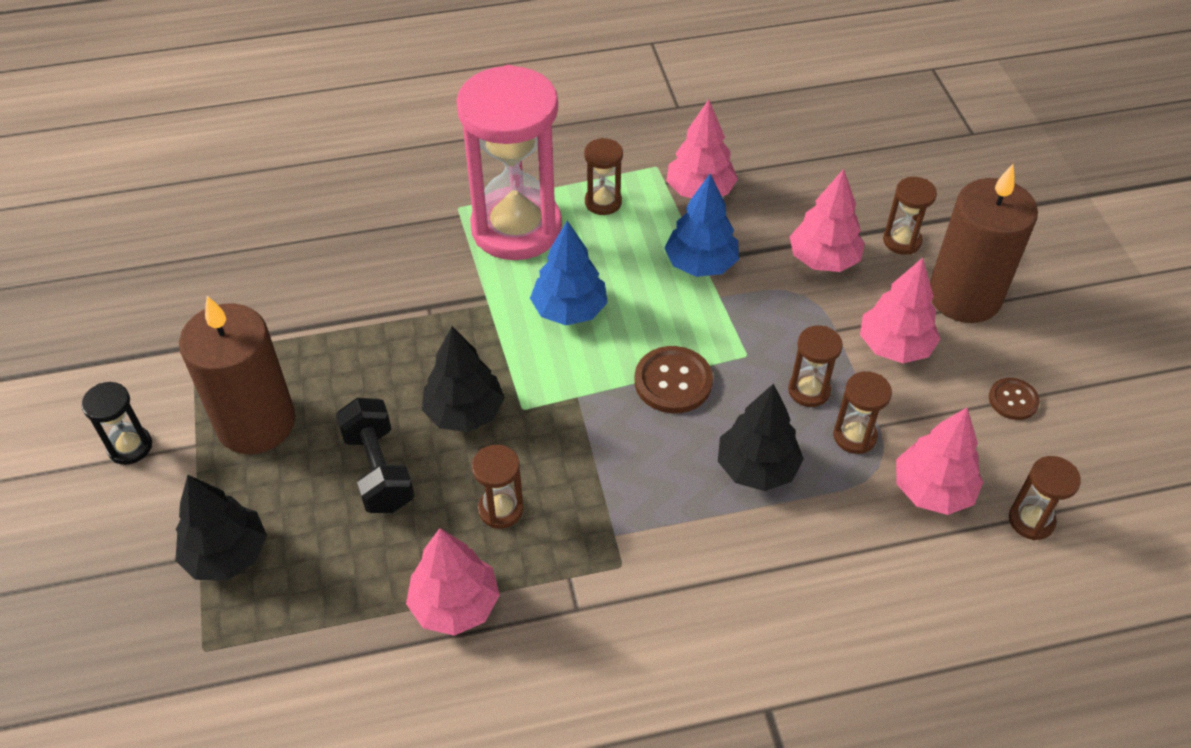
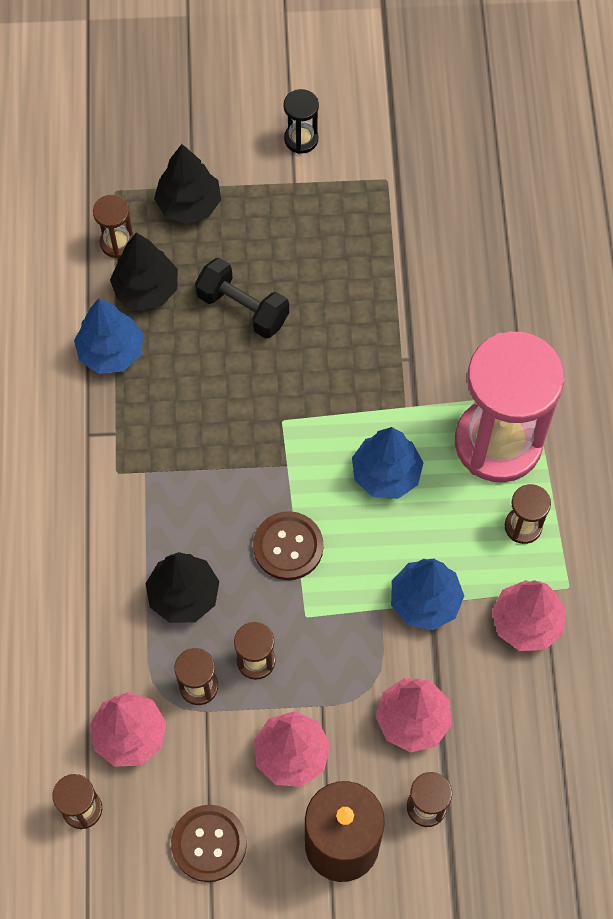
camera: 100 degrees right, 15 degrees up
(256, 423) = (307, 224): brown candle -> none
(378, 470) = (243, 308): black dumbbell -> black dumbbell turned 45 degrees clockwise
(455, 605) = (111, 351): pink tree -> blue tree
(464, 412) = (287, 376): black tree -> black tree (146, 289)
(500, 509) = (187, 392): brown hourglass -> brown hourglass (117, 243)
(1013, 400) = (209, 843): brown button -> brown button, size x1.62

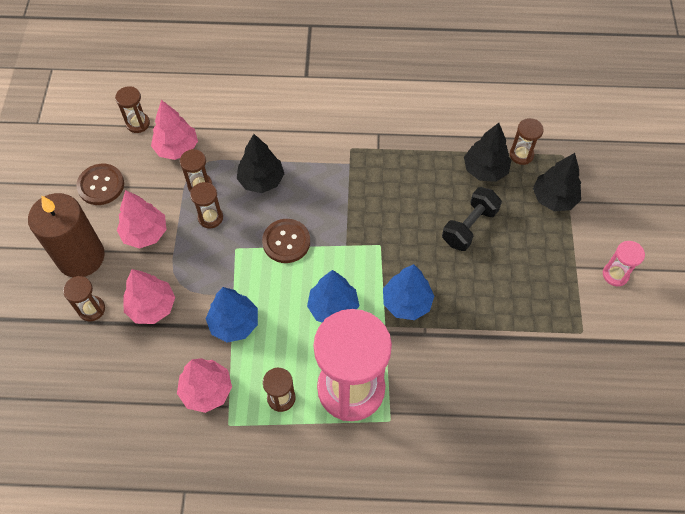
camera: 95 degrees right, 5 degrees down
(111, 351) = (438, 148): blue tree -> blue tree (407, 302)
(301, 139) = (615, 275): black hourglass -> pink hourglass

